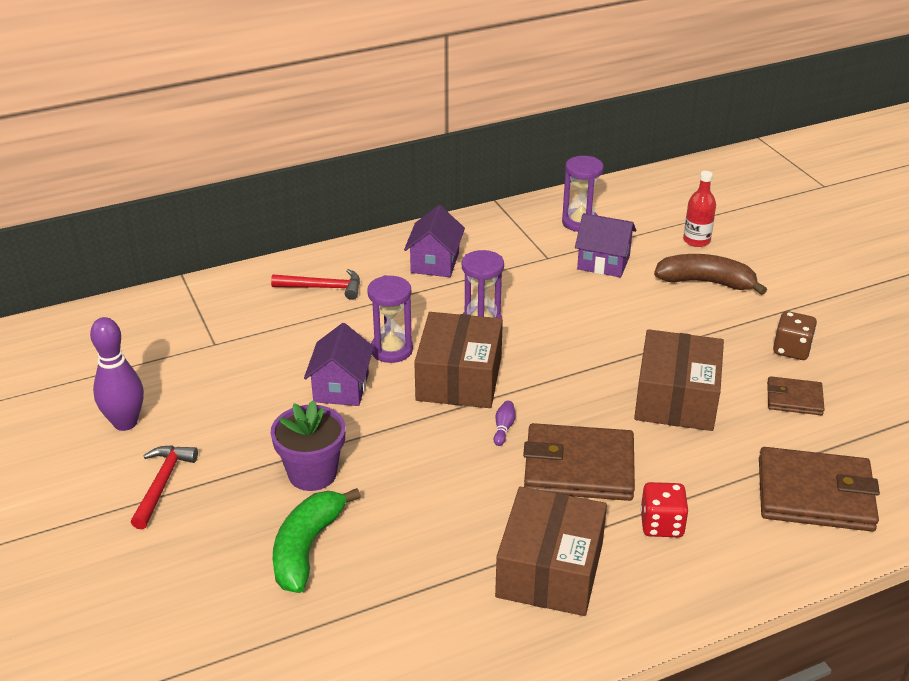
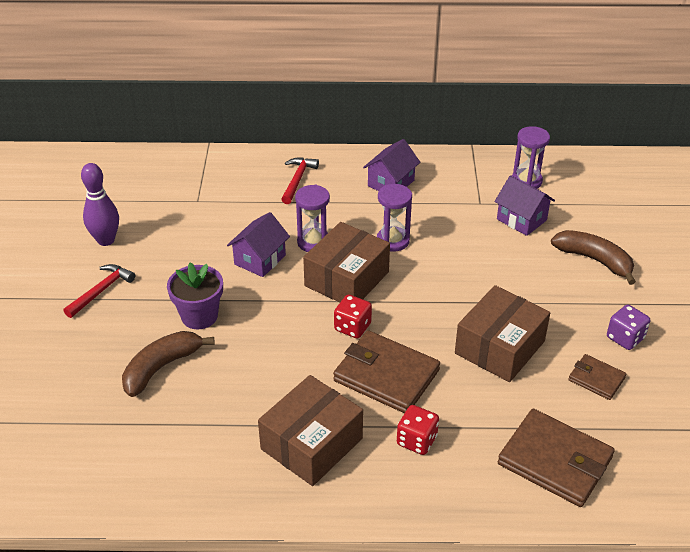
camera: 25 degrees right, 5 degrees up
(307, 548) = (161, 368): green banana -> brown banana
(323, 288) = (297, 180): red hammer -> red hammer turned 105 degrees counterclockwise
(503, 428) = (352, 327): purple bowling pin -> red dice
(696, 240) = (612, 223): red bottle -> none
(791, 349) = (625, 338): brown dice -> purple dice

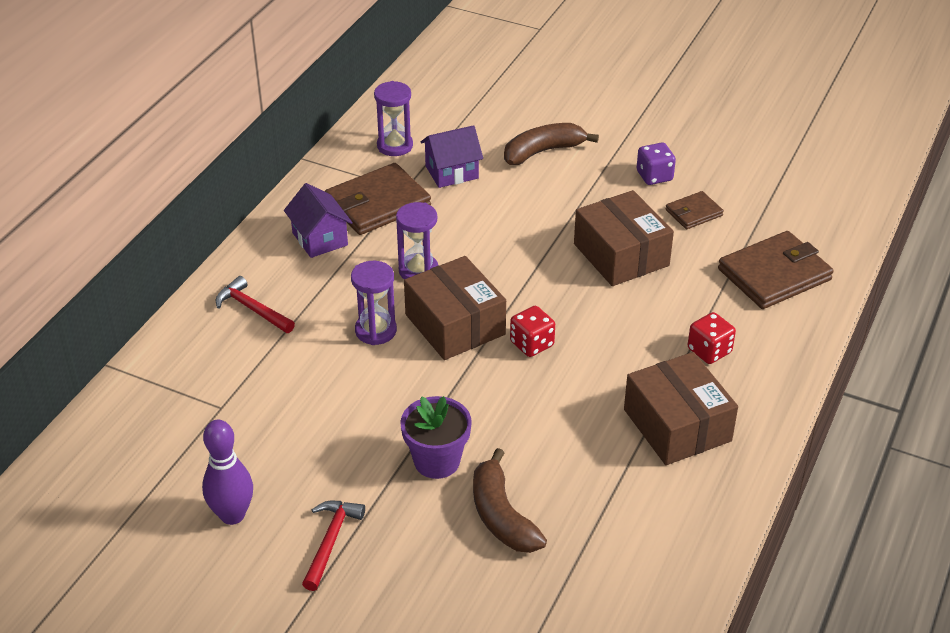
camera: 65 degrees left, 0 degrees up
(101, 291) = (330, 541): red hammer -> red hammer turned 45 degrees clockwise
(260, 260) = (374, 383): purple house -> none
(386, 375) = (614, 343): brown wallet -> brown wallet (378, 203)

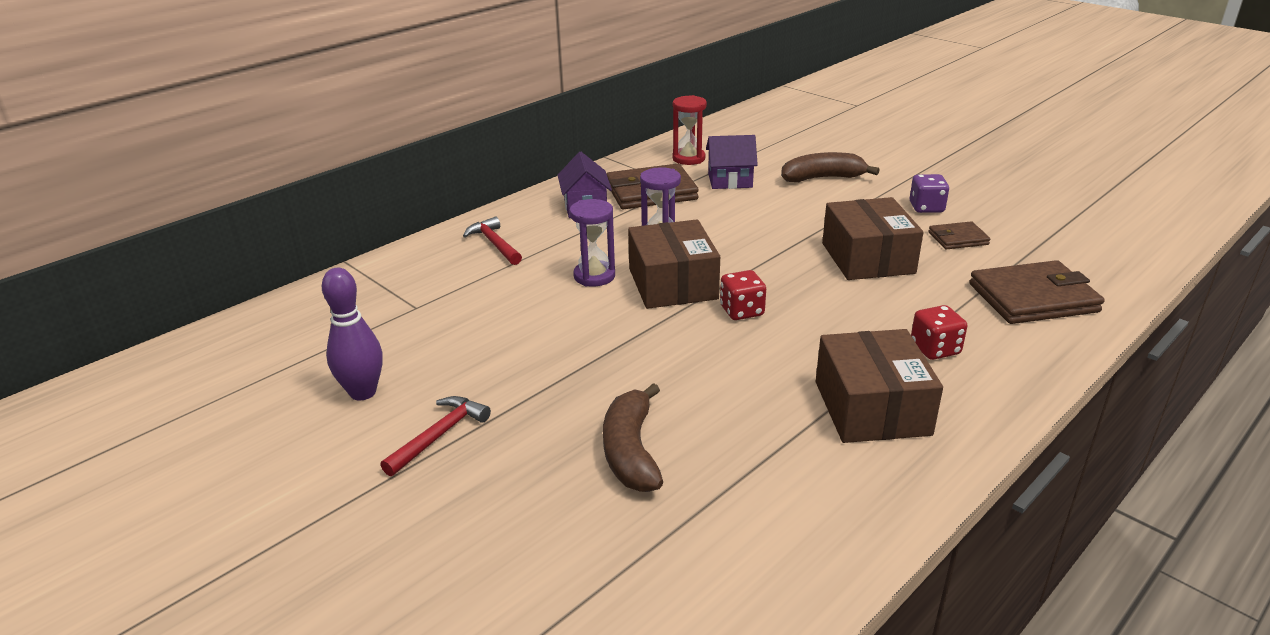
camera: 20 degrees right, 10 degrees down
(395, 146) = (688, 158): purple hourglass -> red hourglass
(437, 461) = (590, 388): purple flower pot -> none

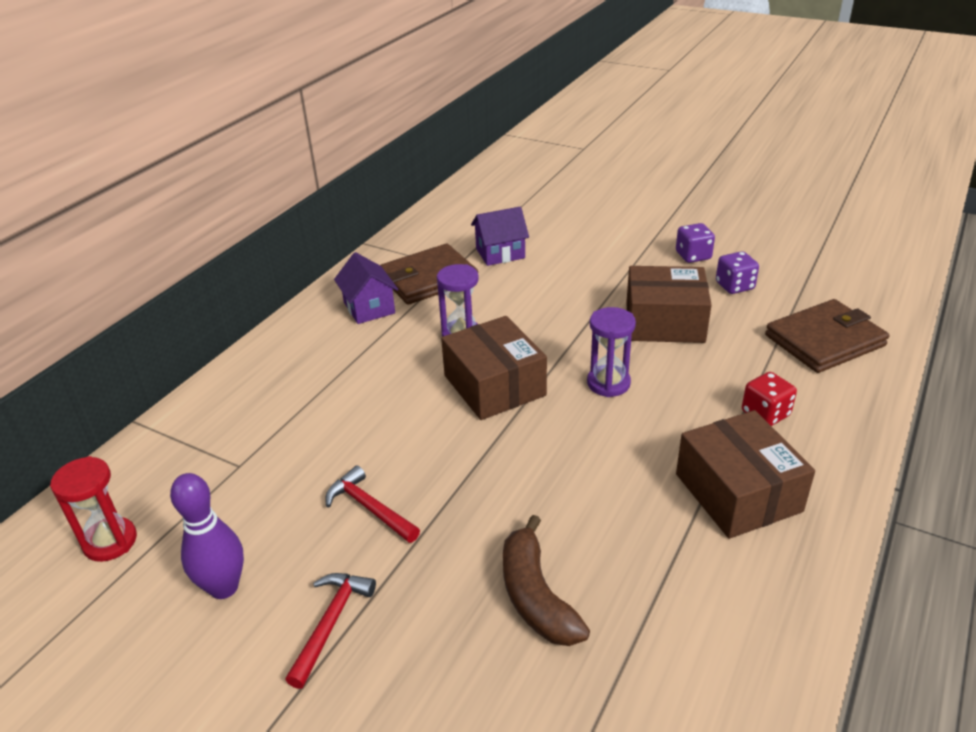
camera: 15 degrees left, 5 degrees up
(494, 244) = (292, 369): red hammer -> red hammer (369, 508)
(594, 276) = (412, 391): purple hourglass -> purple hourglass (608, 383)
(688, 158) = (449, 233): red hourglass -> red hourglass (110, 542)
(741, 311) = (574, 405): red dice -> none
(822, 178) = (586, 237): brown banana -> none
(867, 258) = (664, 322): brown box -> brown box turned 60 degrees counterclockwise
(958, 238) = (734, 286): brown wallet -> purple dice

